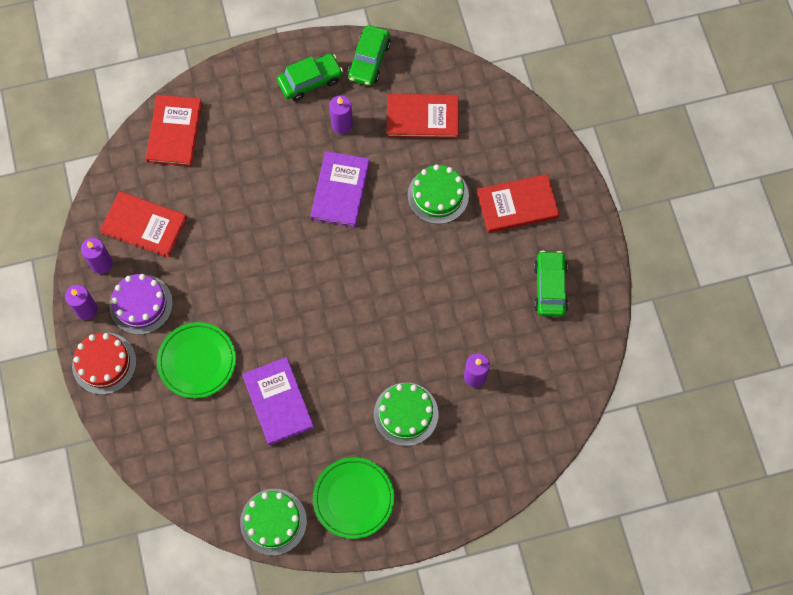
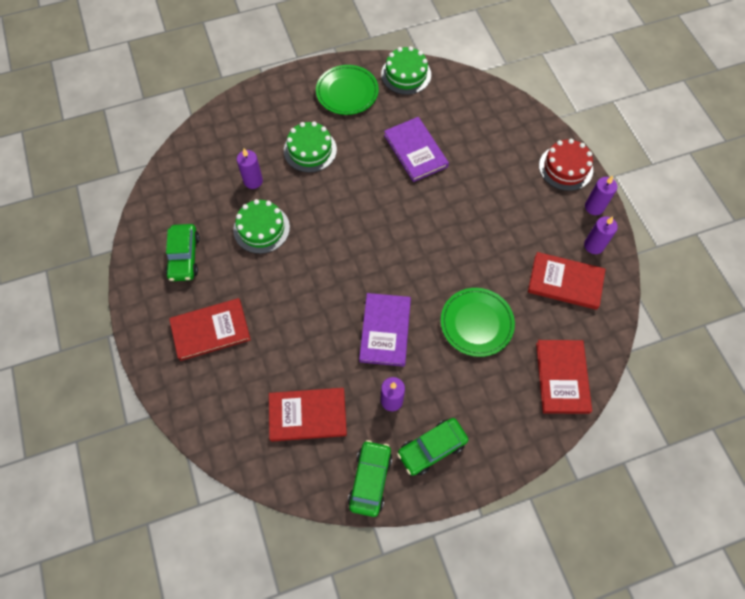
camera: 175 degrees right, 5 degrees down
(141, 304) = (548, 215): purple cake -> none
(197, 361) = (488, 175): green plate -> green plate (476, 323)
(438, 195) = (289, 333): green cake -> green cake (261, 228)

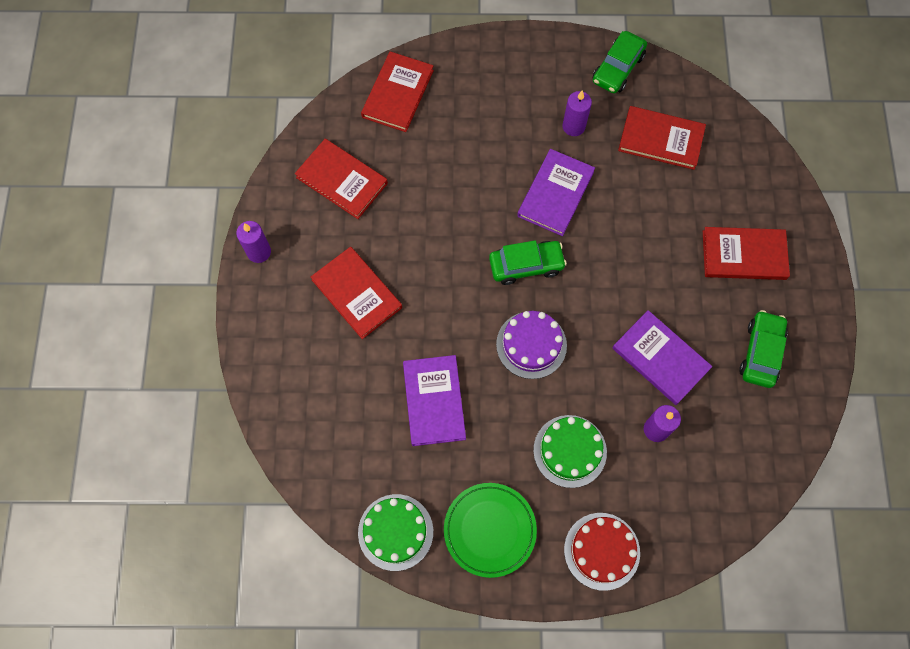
camera: 160 degrees left, 5 degrees up
(261, 228) = (660, 358): green cake -> purple book
(361, 207) = (531, 345): none -> purple cake
(432, 448) = (551, 75): green car -> green car (526, 265)
(476, 323) = (457, 170): green plate -> none
(505, 201) = (356, 294): none -> red book
(565, 167) = (261, 312): red cake -> red cake (602, 551)
(594, 245) = (287, 208): purple candle -> none

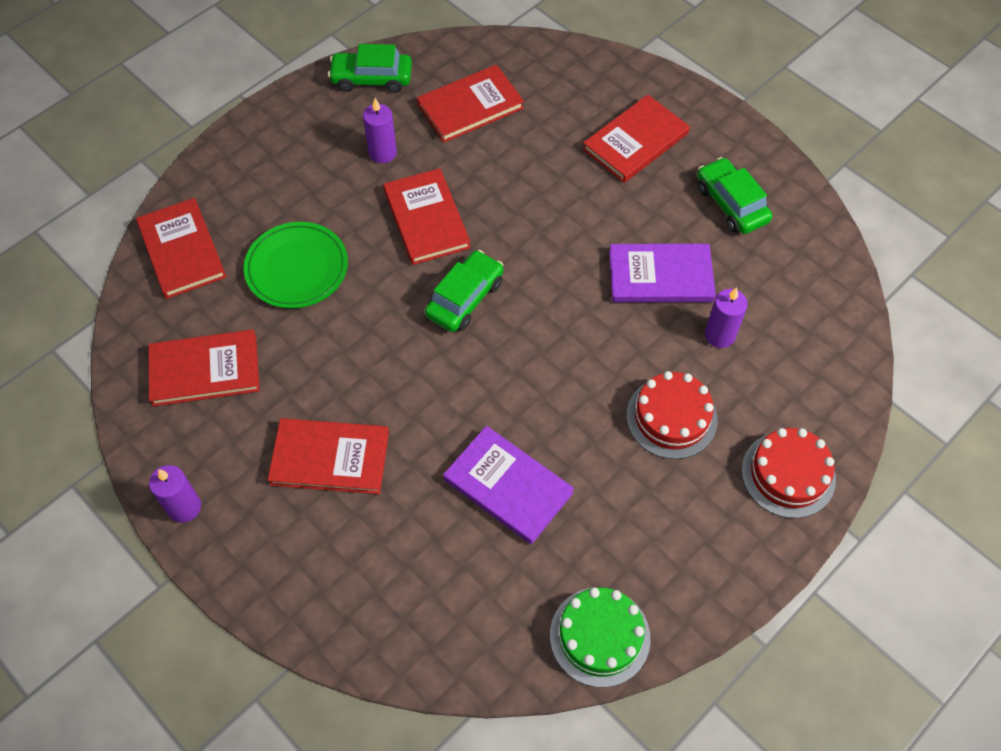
camera: 45 degrees left, 10 degrees down
(489, 530) = (679, 550): green plate -> green plate (297, 268)
(531, 345) = (542, 360): purple cake -> none
(555, 194) = (426, 219): purple book -> red book
(570, 451) = (671, 417): green cake -> red cake
(618, 68) = (371, 79): green car -> green car turned 105 degrees clockwise

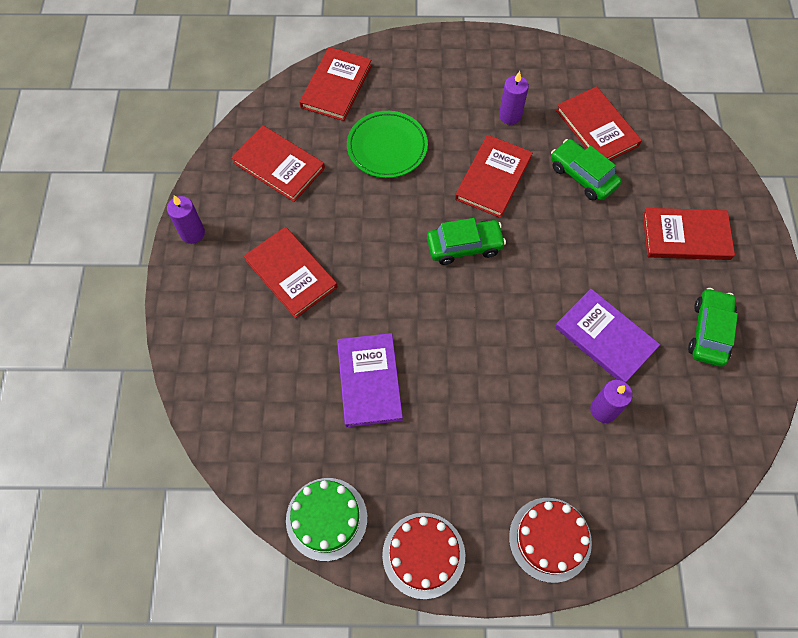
camera: 45 degrees right, 5 degrees up
(371, 79) = (552, 63): green car -> green car (582, 176)
(470, 106) = (597, 128): red book -> red book turned 45 degrees clockwise
(671, 417) = (513, 432): red cake -> red cake (423, 555)

